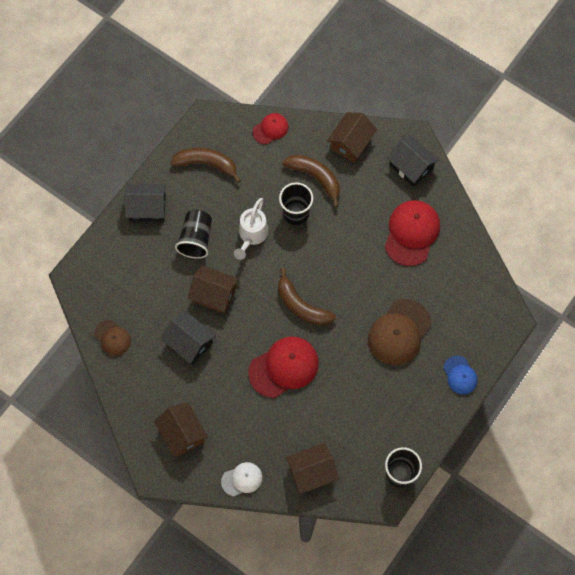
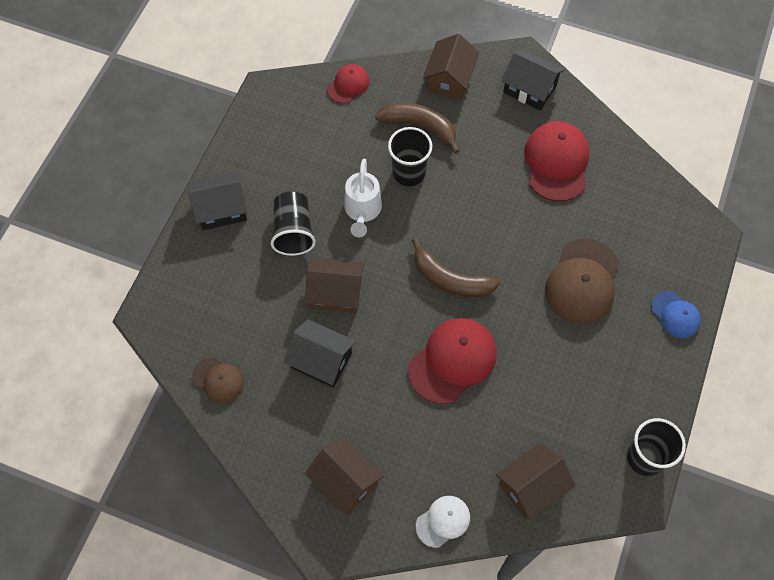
camera: 15 degrees left, 5 degrees down
(207, 164) = (282, 141): brown banana -> none

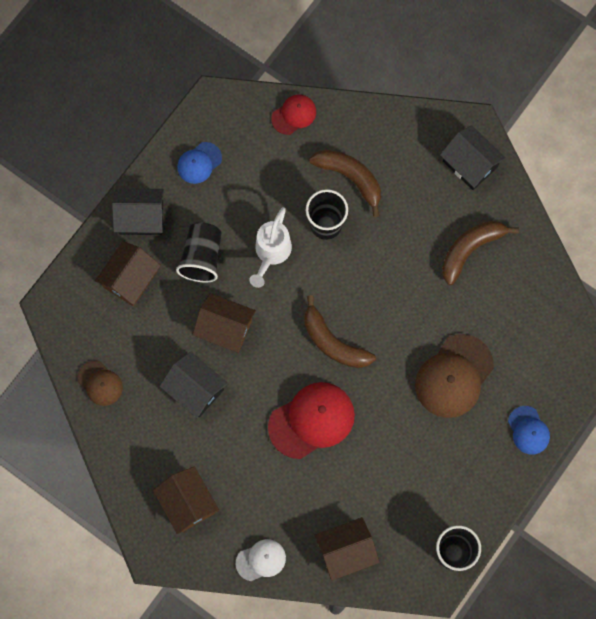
camera: 15 degrees right, 10 degrees up
(267, 147) = (199, 163): none -> blue cap
(449, 79) = (395, 133): brown house -> brown house (130, 279)
(556, 162) = (470, 250): red cap -> brown banana

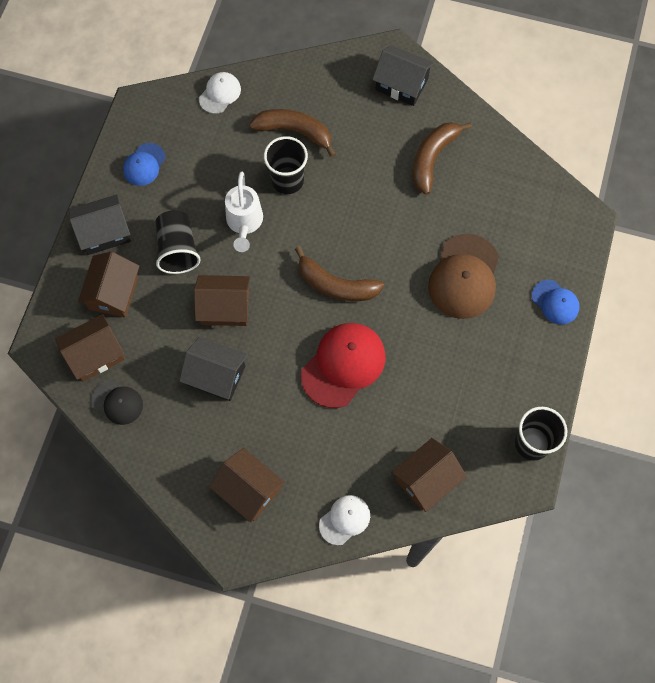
camera: 20 degrees left, 5 degrees down
(95, 331) = (95, 354): none -> brown house
(100, 383) = (117, 403): brown cap -> black cap
(294, 115) = (220, 94): red cap -> white cap

